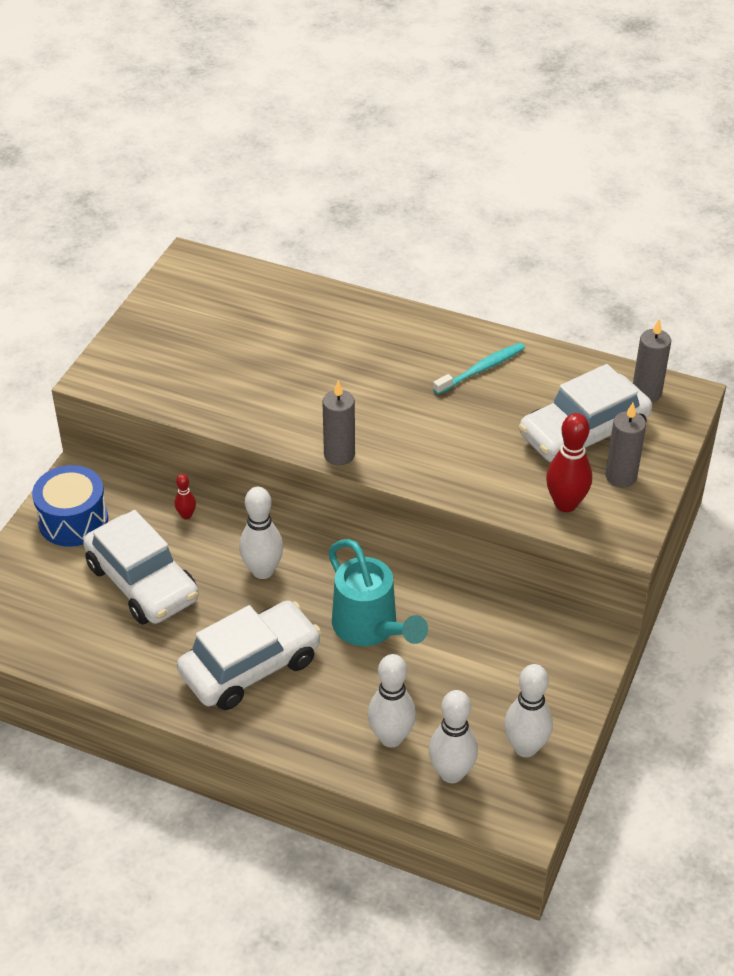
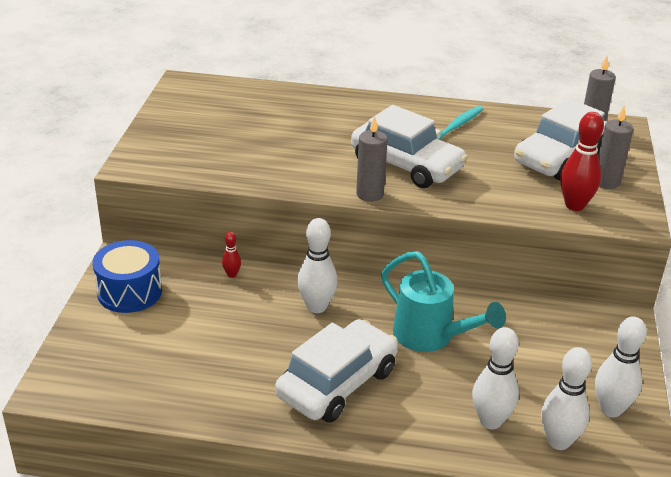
camera: 15 degrees left, 10 degrees down
(143, 582) = (211, 330): white car -> white car (406, 165)

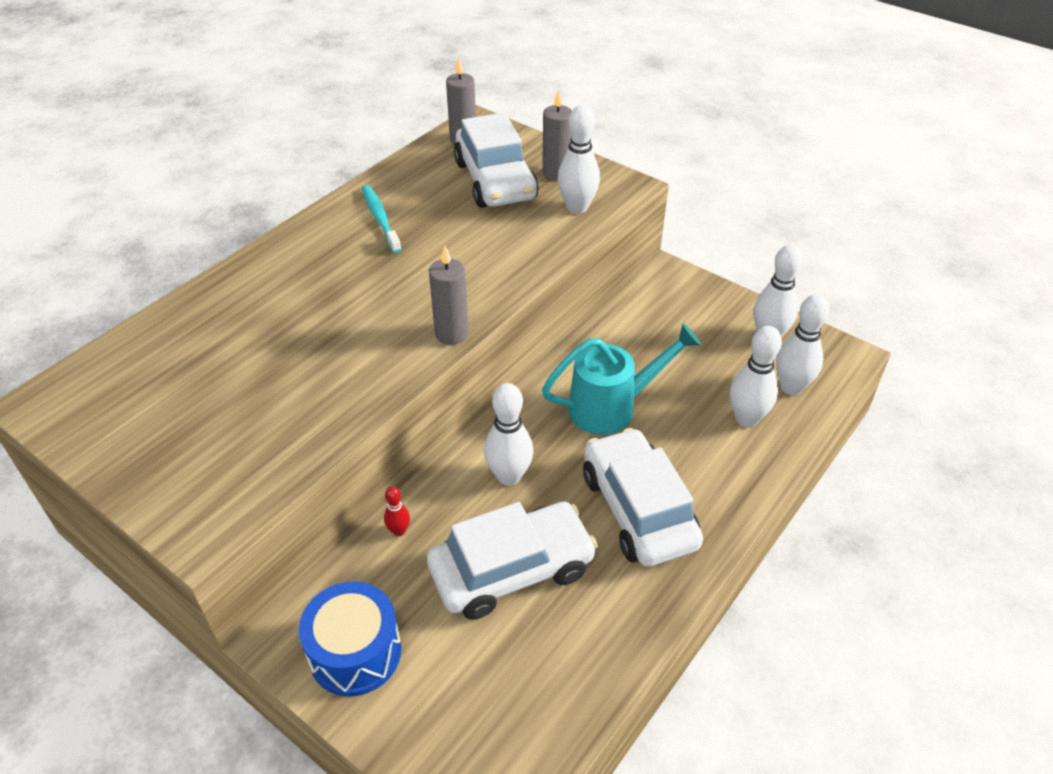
camera: 60 degrees left, 10 degrees up
(406, 165) = (420, 283): white car -> white car (511, 569)
(574, 205) = (577, 208): red bowling pin -> white bowling pin

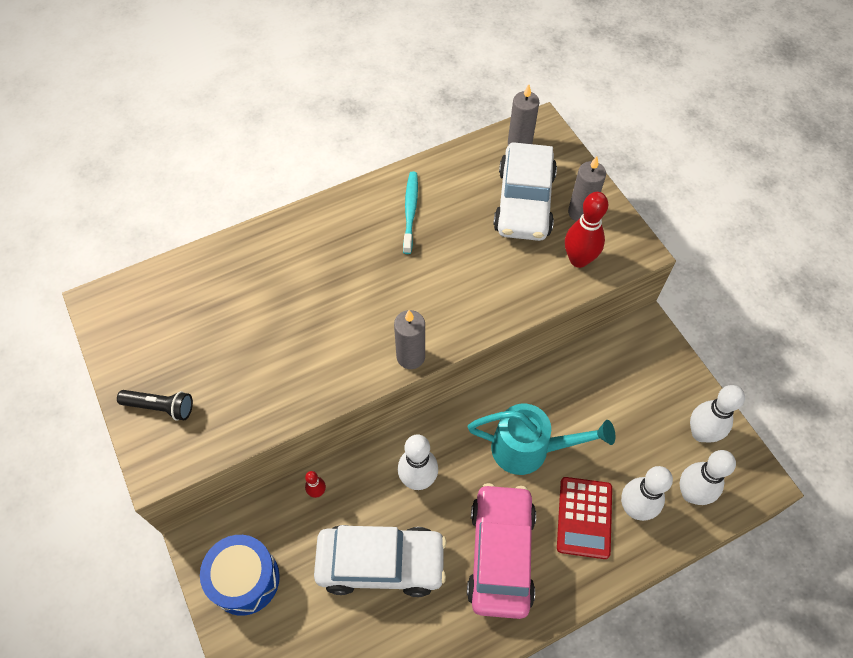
camera: 25 degrees right, 15 degrees up
(172, 475) = (160, 407): none -> black flashlight
(577, 208) = (578, 260): white bowling pin -> red bowling pin
(638, 509) = (500, 554): white car -> pink car
(703, 445) = (584, 517): none -> red calculator

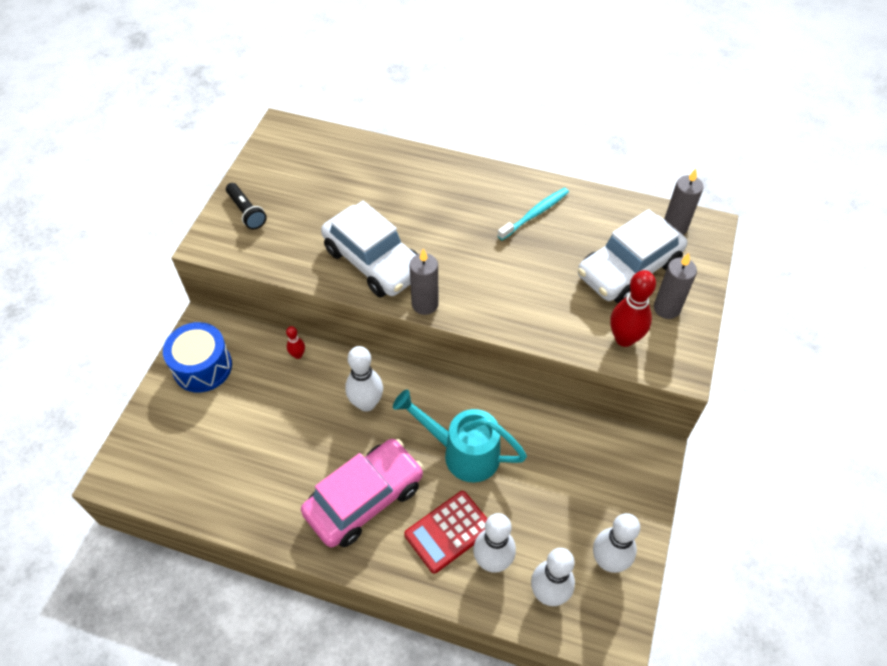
camera: 45 degrees right, 5 degrees down
(381, 563) = (286, 431): white car -> white car (374, 261)
(529, 449) = (463, 453): turquoise watering can -> turquoise watering can turned 150 degrees clockwise

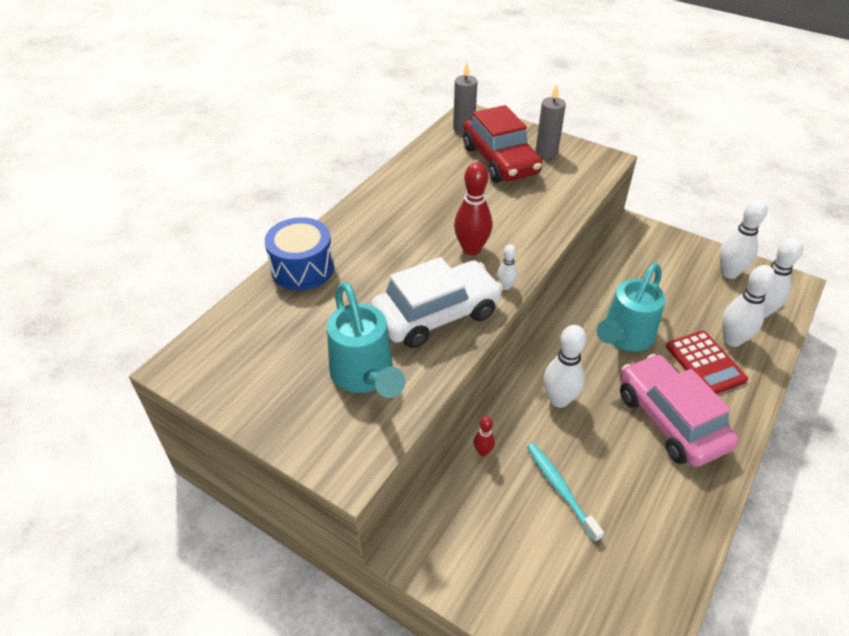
camera: 75 degrees left, 10 degrees down
(202, 367) = (476, 558): blue drum -> blue drum (302, 268)
(246, 212) = (311, 420): black flashlight -> none
(294, 231) = (365, 376): none -> turquoise watering can
(425, 304) = (505, 286): grey candle -> white bowling pin
(535, 214) = (417, 196): turquoise toothbrush -> turquoise toothbrush (560, 489)
(624, 338) = (572, 179): red bowling pin -> red bowling pin (471, 249)
(629, 269) = (500, 160): white car -> red car

